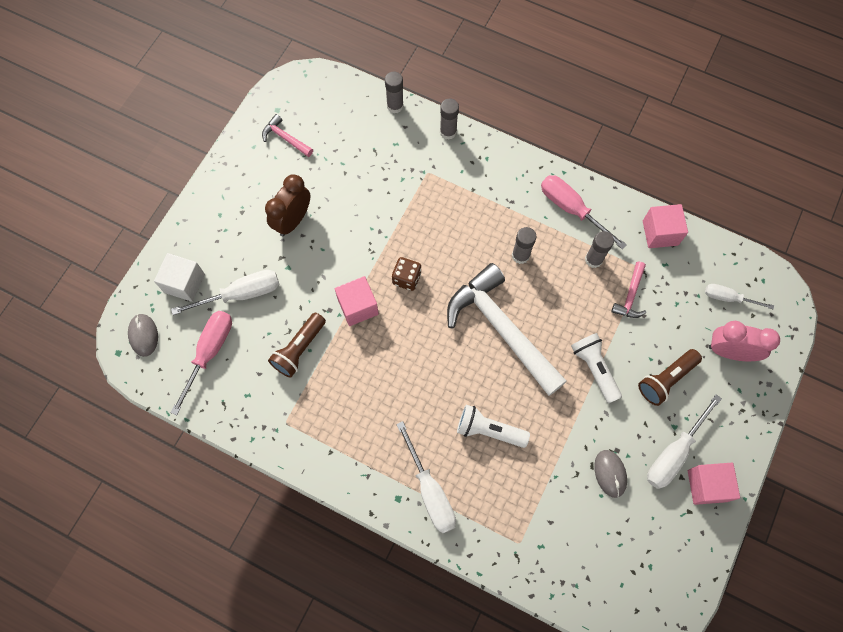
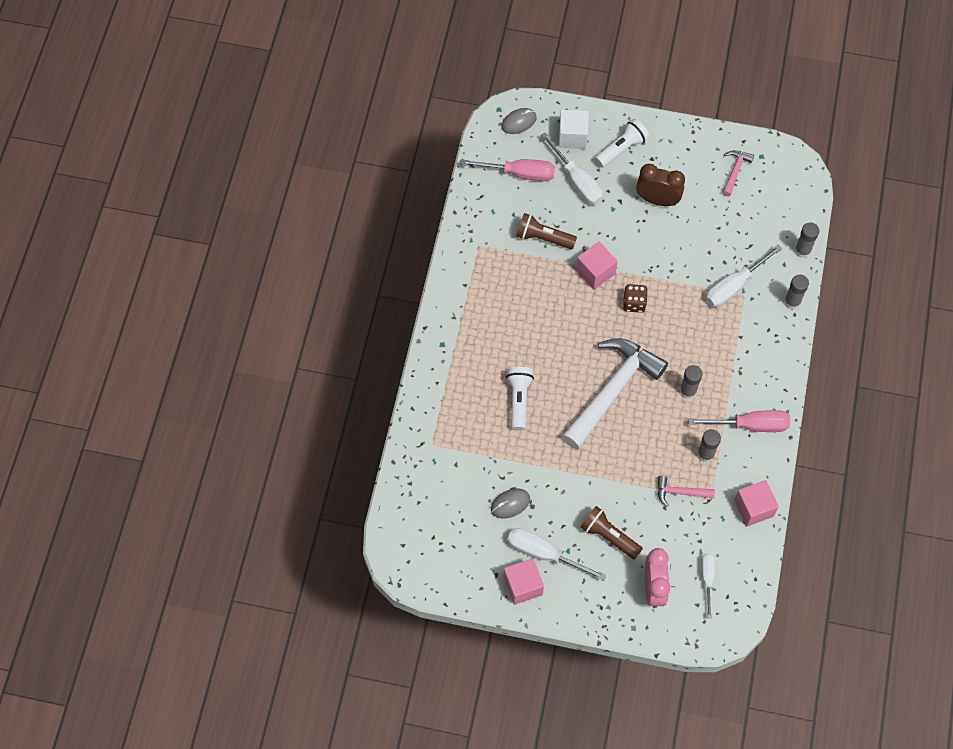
camera: 75 degrees right, 5 degrees down
(430, 491) = (455, 367): white screwdriver -> white screwdriver (734, 286)
(571, 209) = (750, 425): pink screwdriver -> pink screwdriver turned 60 degrees clockwise
(594, 369) = (600, 474): white flashlight -> white flashlight (621, 149)

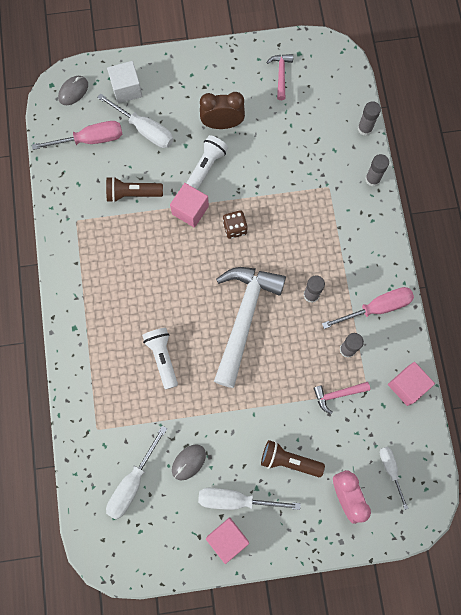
camera: 20 degrees left, 10 degrees up
(621, 149) = (174, 86): white flashlight -> white flashlight (206, 166)
(734, 286) = (317, 182): white screwdriver -> white screwdriver (132, 483)

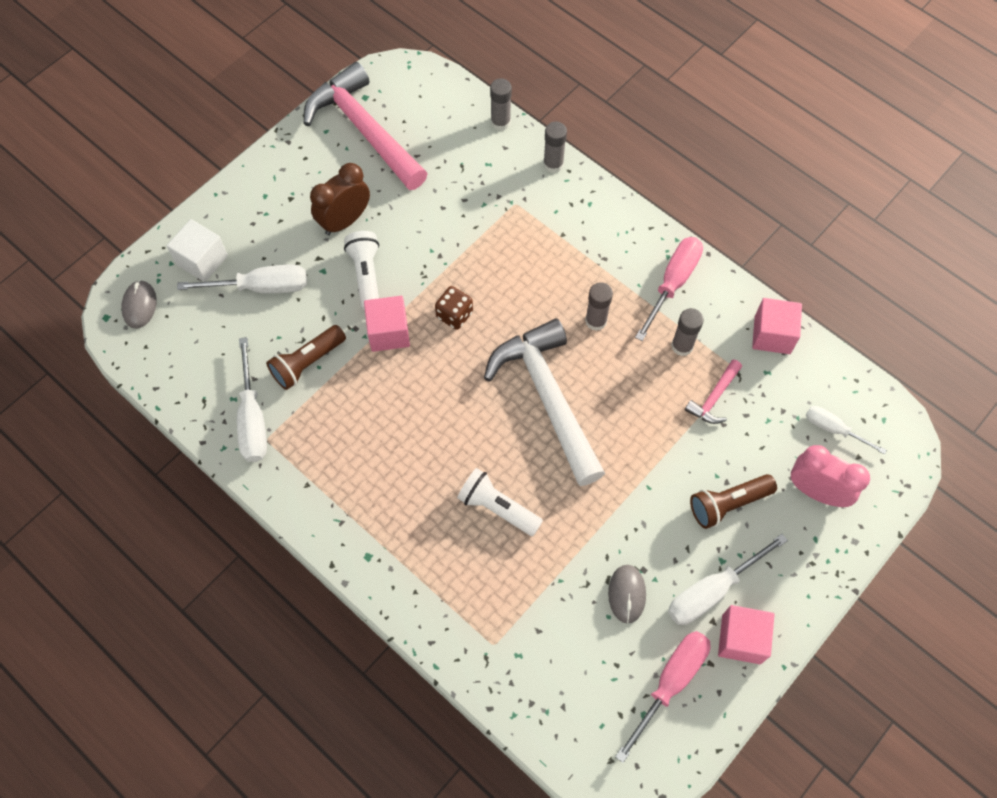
camera: 40 degrees left, 10 degrees down
(90, 139) = (206, 342): pink screwdriver -> pink screwdriver (670, 683)
(132, 483) = (587, 669): white screwdriver -> white screwdriver (253, 418)
(281, 74) = (364, 130): pink hammer -> pink hammer, size x2.31

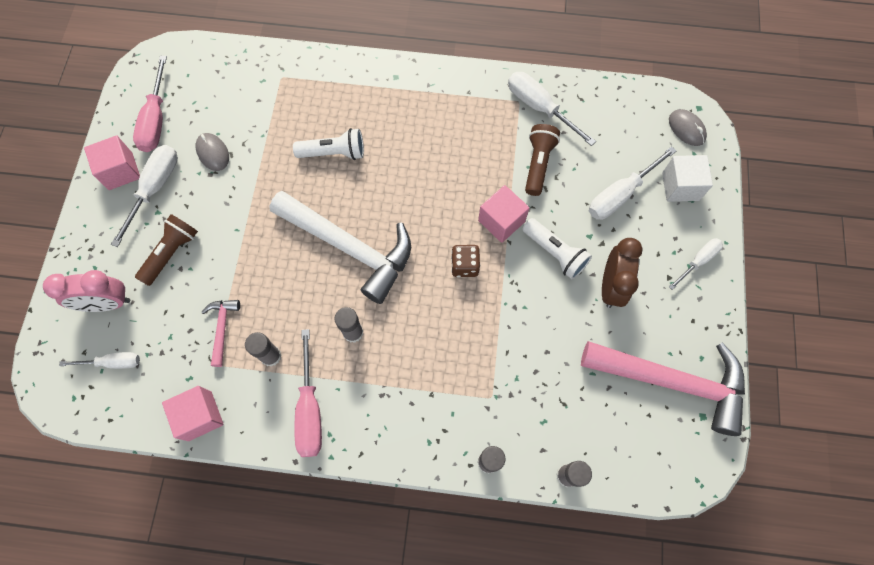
camera: 145 degrees right, 5 degrees up
(254, 195) = (698, 261): none -> white screwdriver

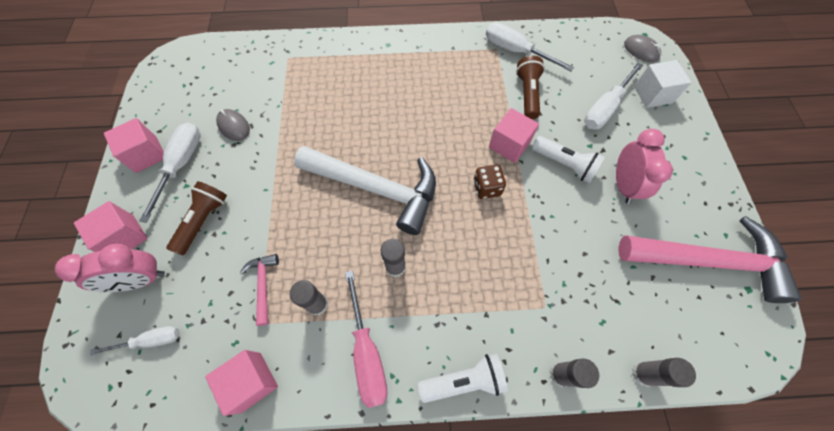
camera: 10 degrees left, 5 degrees down
(94, 257) = (124, 237): none -> pink cube
(156, 120) = (177, 106): pink screwdriver -> none
(334, 153) = (345, 111): white flashlight -> white flashlight (464, 381)
(611, 286) = (623, 185): brown clock -> pink clock
(698, 261) = (690, 152): white screwdriver -> none

